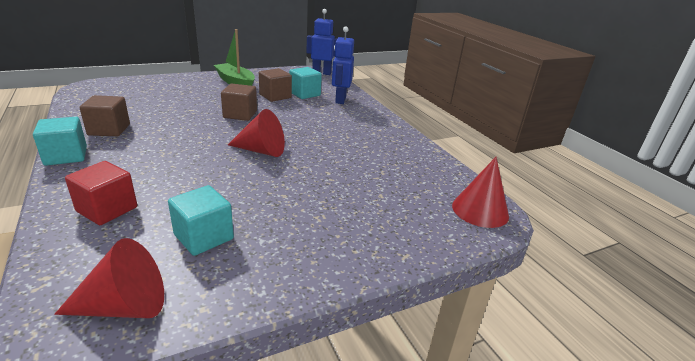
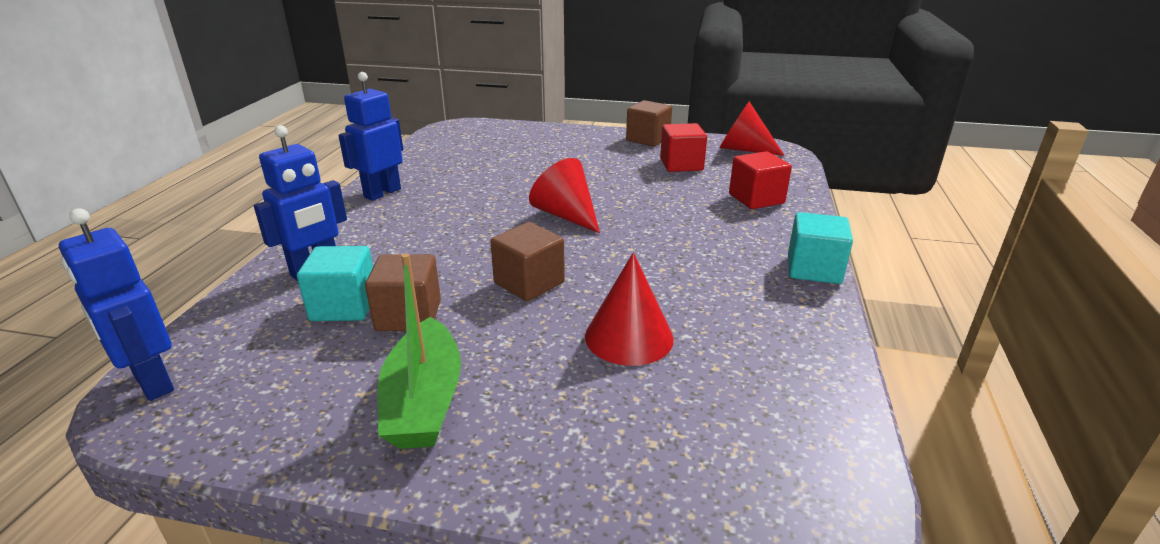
camera: 140 degrees left, 0 degrees up
(109, 130) = (758, 305): brown cube -> brown cube (648, 139)
(203, 237) = (681, 164): turquoise cube -> red cube
(394, 135) = (382, 193): none -> blue robot
(480, 210) = (458, 130): red cone -> red cone (629, 337)

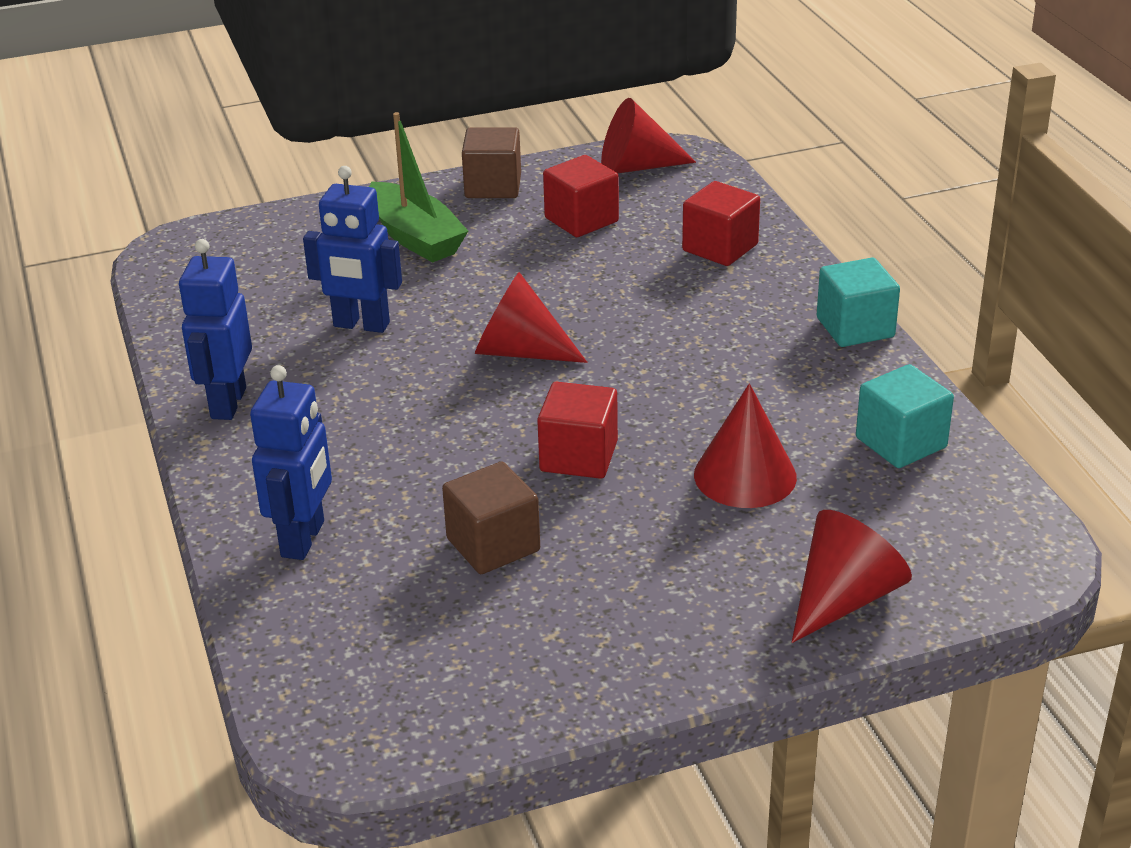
camera: 30 degrees left, 5 degrees up
(152, 383) = (315, 722): blue robot -> blue robot (361, 325)
(344, 306) = (404, 564): turquoise cube -> turquoise cube (901, 443)
(424, 401) = (621, 616): green boat -> green boat (415, 237)
(529, 283) = (578, 456): brown cube -> red cube
(608, 470) = (844, 598): none -> red cone

